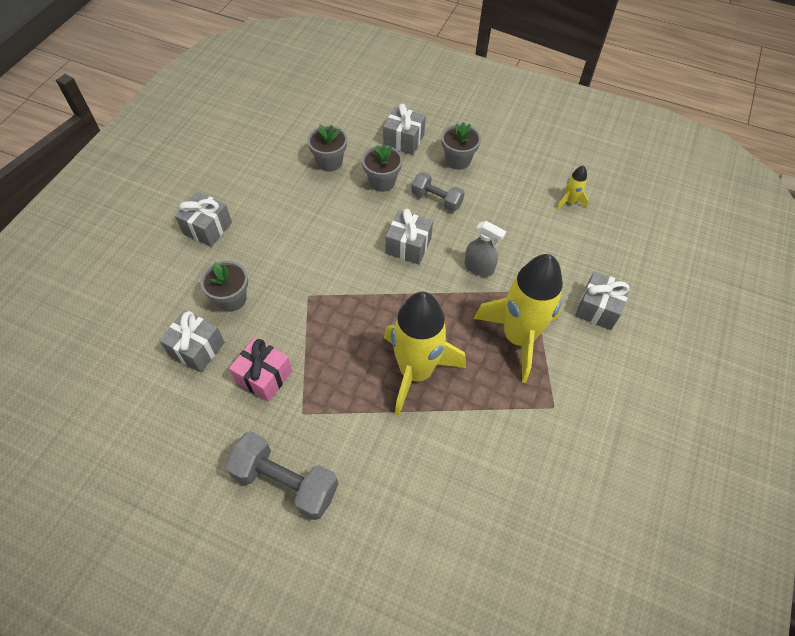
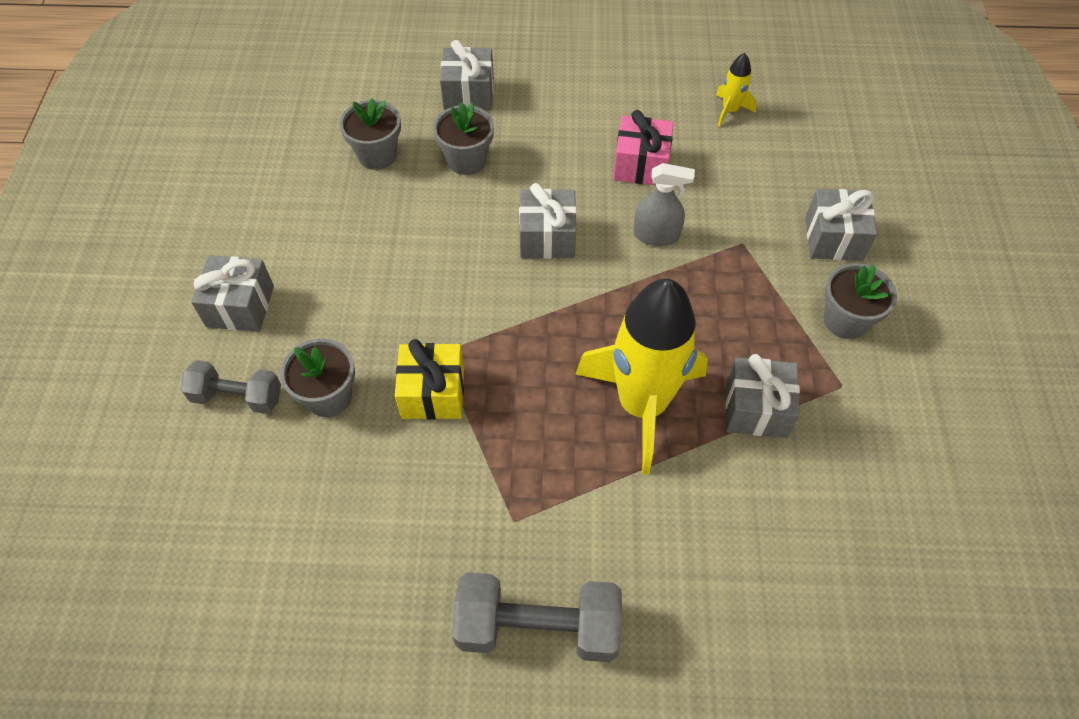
camera: 20 degrees left, 0 degrees up
(196, 349) = (311, 487): grey gift -> grey gift (756, 409)
(264, 376) = (433, 490): pink gift -> pink gift (641, 165)
(292, 318) = (433, 393): none -> yellow gift
(436, 199) = (554, 162): grey dumbbell -> grey dumbbell (237, 397)
(458, 160) = (556, 99): grey flower pot -> grey flower pot (845, 320)
(518, 337) = (753, 311): yellow rocket -> none

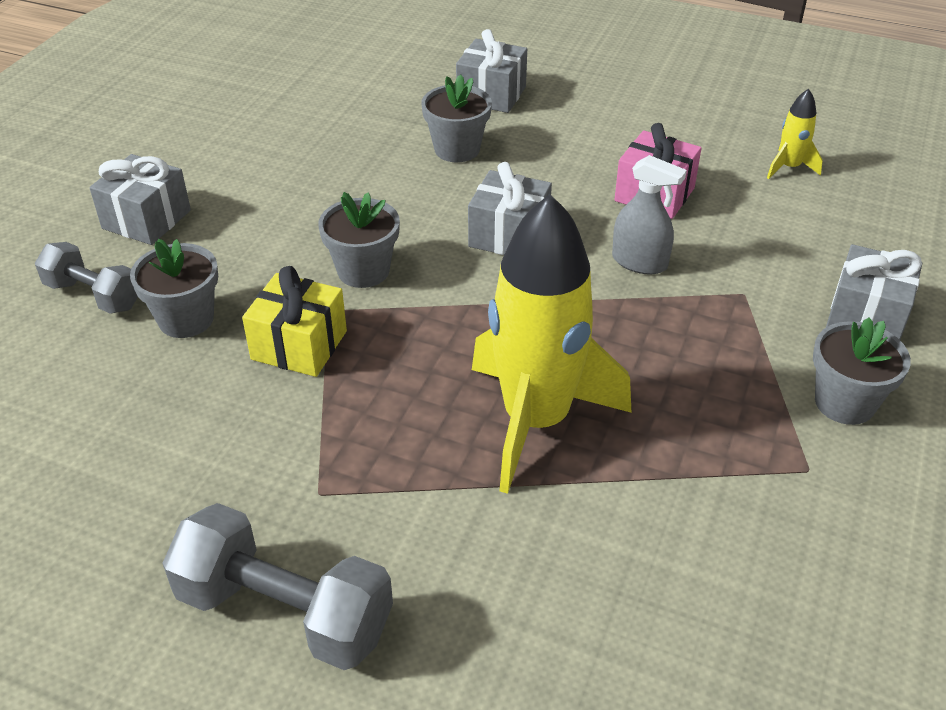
camera: 20 degrees right, 15 degrees down
(377, 155) = (364, 125): grey flower pot -> grey flower pot (363, 271)
(756, 409) = (680, 464): grey gift -> none

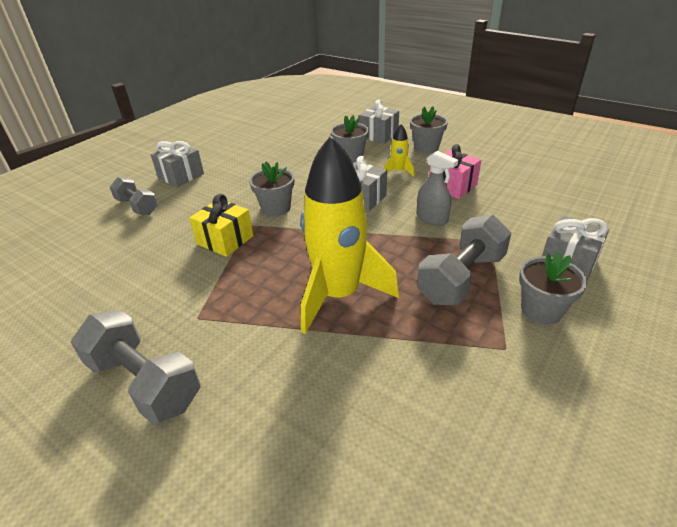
camera: 15 degrees right, 5 degrees down
(186, 319) = (175, 222): grey flower pot -> grey flower pot (426, 148)
(716, 365) = (461, 278): none -> grey dumbbell
(789, 167) = (538, 179): yellow rocket -> yellow rocket (398, 171)

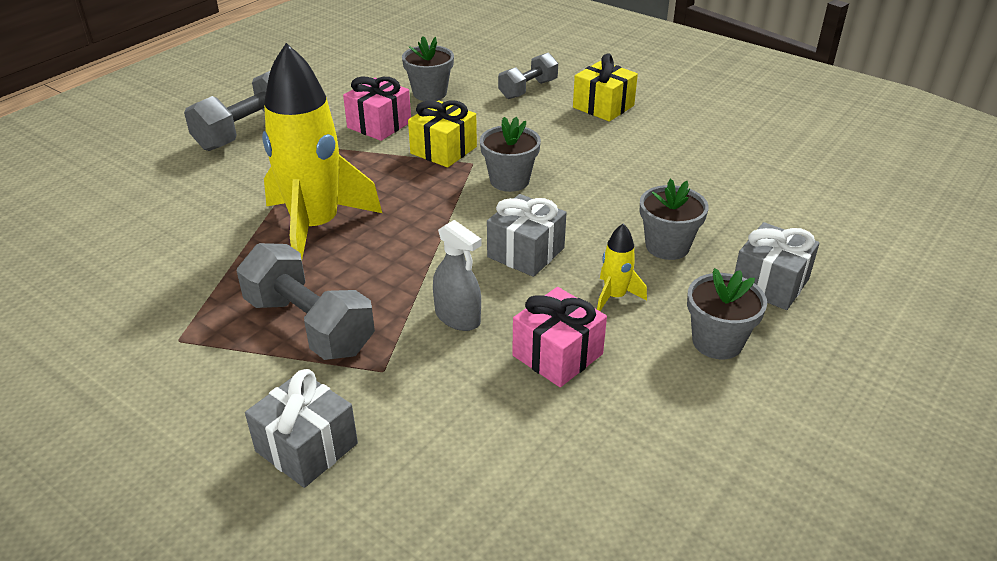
camera: 90 degrees right, 0 degrees up
(167, 281) = (379, 125): none -> pink gift
(181, 176) = (603, 106): grey gift -> yellow gift
(432, 218) = (457, 317): grey spray bottle -> grey spray bottle turned 90 degrees counterclockwise
(541, 310) = (221, 386): grey flower pot -> grey flower pot (429, 93)

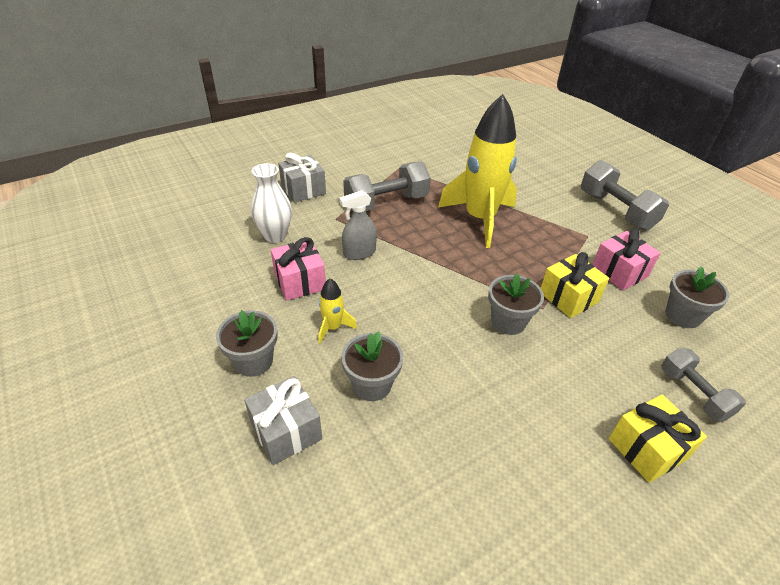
camera: 110 degrees right, 5 degrees up
(470, 427) = (275, 236): none -> white vase
(525, 252) = (407, 300): grey gift -> none

